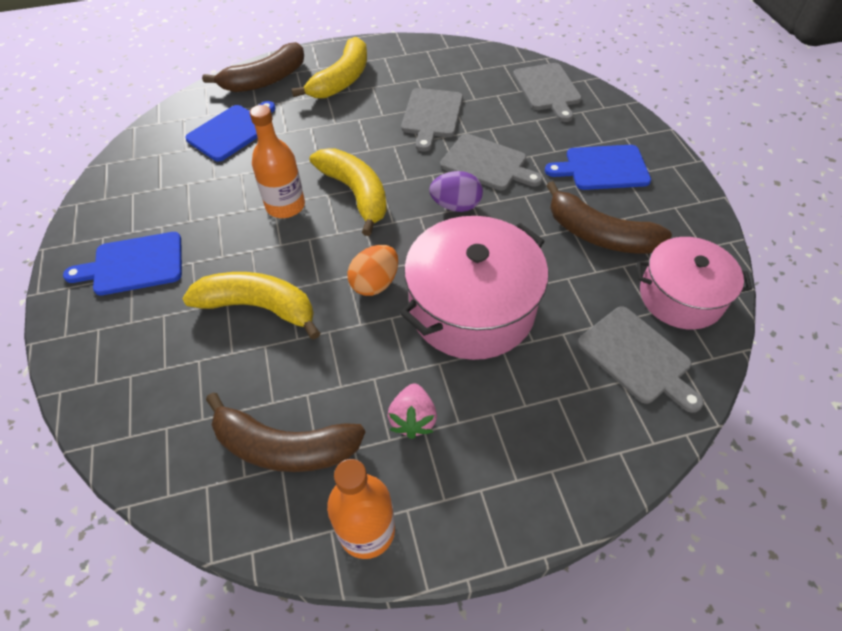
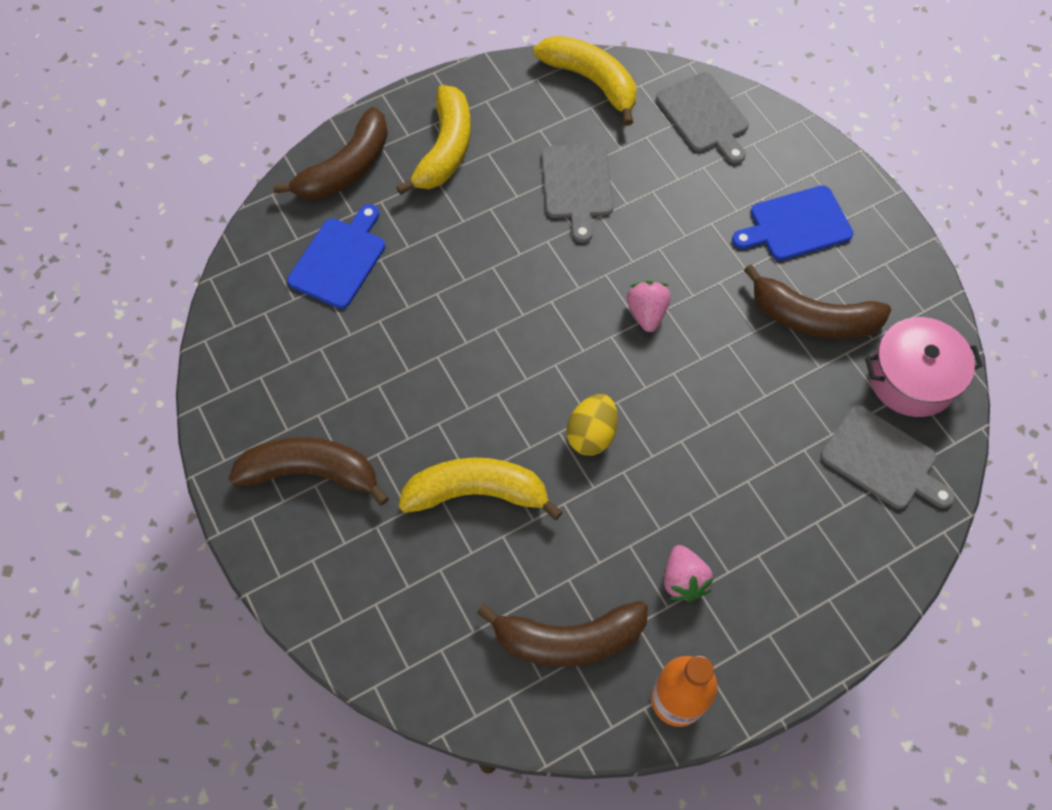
camera: 15 degrees left, 10 degrees up
(134, 264) = (311, 472): blue cutting board -> brown banana
(285, 206) = (452, 355): orange bottle -> none
(356, 194) = (527, 320): yellow banana -> yellow banana (591, 81)
(375, 283) = (591, 434): orange egg -> yellow egg
(456, 206) = (646, 313): purple egg -> pink strawberry
(471, 308) = (703, 441): pink pot -> none
(487, 163) = (664, 245): grey cutting board -> none

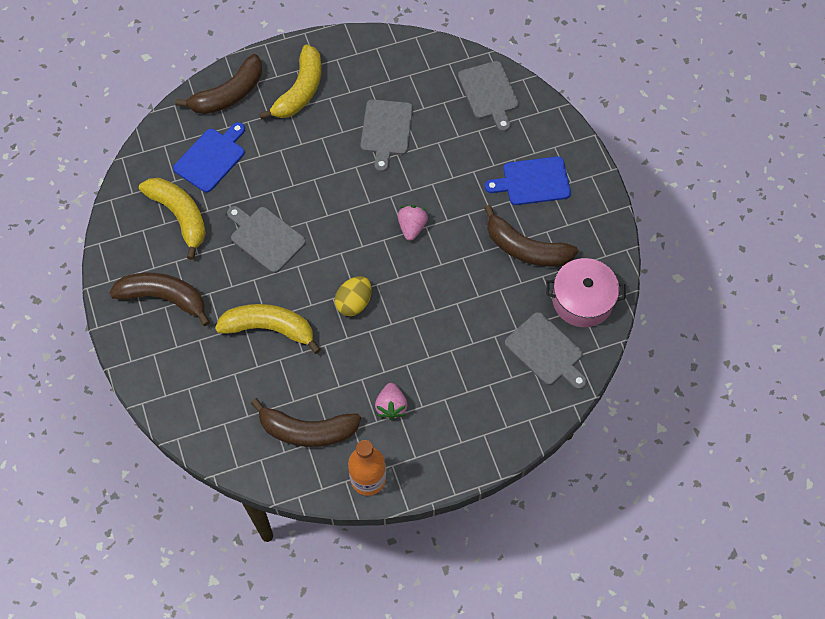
camera: 10 degrees right, 0 degrees up
(441, 360) = (265, 238): none -> grey cutting board
(591, 81) = (415, 56): yellow banana -> yellow banana (180, 216)

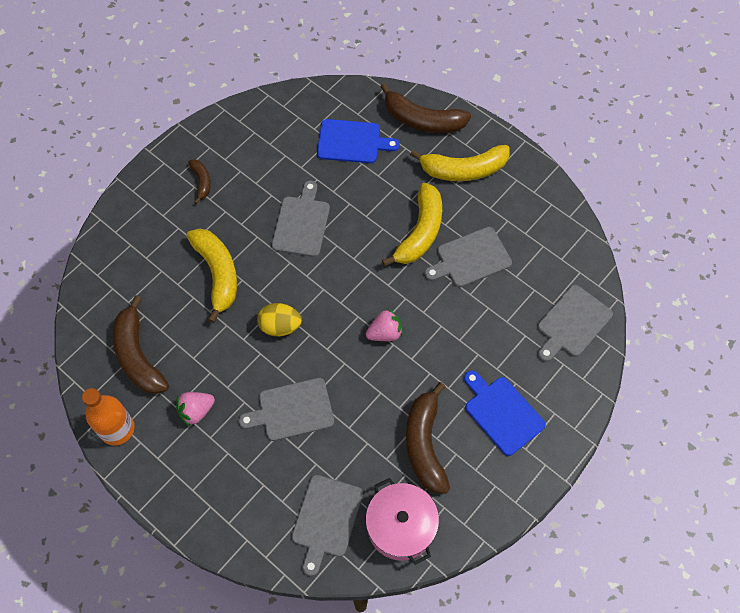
camera: 60 degrees right, 0 degrees up
(164, 298) = (201, 182): brown banana -> brown banana, size x0.51
(180, 216) = (283, 150): yellow banana -> yellow banana (420, 232)
(437, 331) = (292, 410): none -> grey cutting board

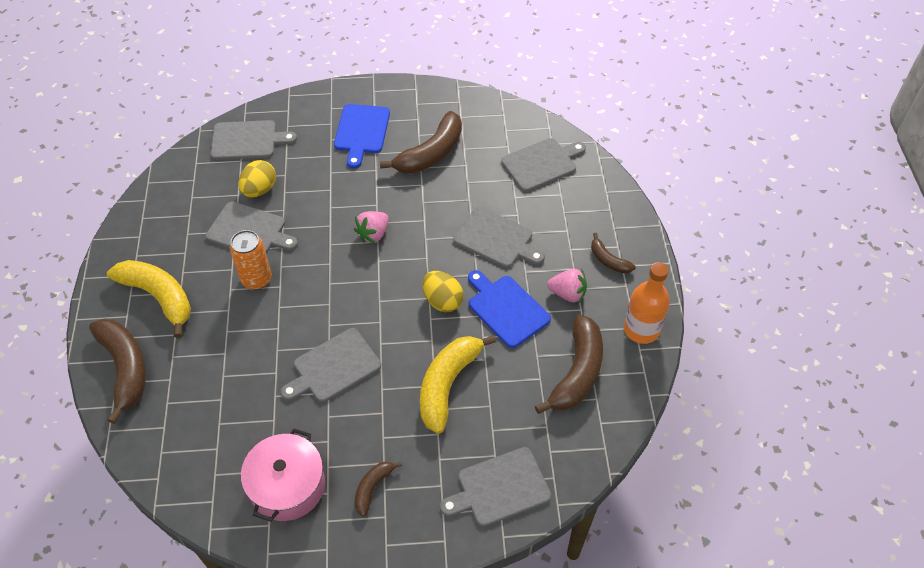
camera: 135 degrees left, 10 degrees down
(125, 242) = (499, 488): none -> grey cutting board
(189, 469) = (608, 260): none -> brown banana
(352, 142) = (204, 403): blue cutting board -> blue cutting board (506, 309)
(385, 333) = (373, 234): pink strawberry -> pink strawberry turned 75 degrees counterclockwise
(401, 526) = (498, 127): pink pot -> pink pot (287, 486)
(420, 232) = (256, 279): yellow banana -> orange can
(507, 293) = (259, 190): none -> yellow egg

